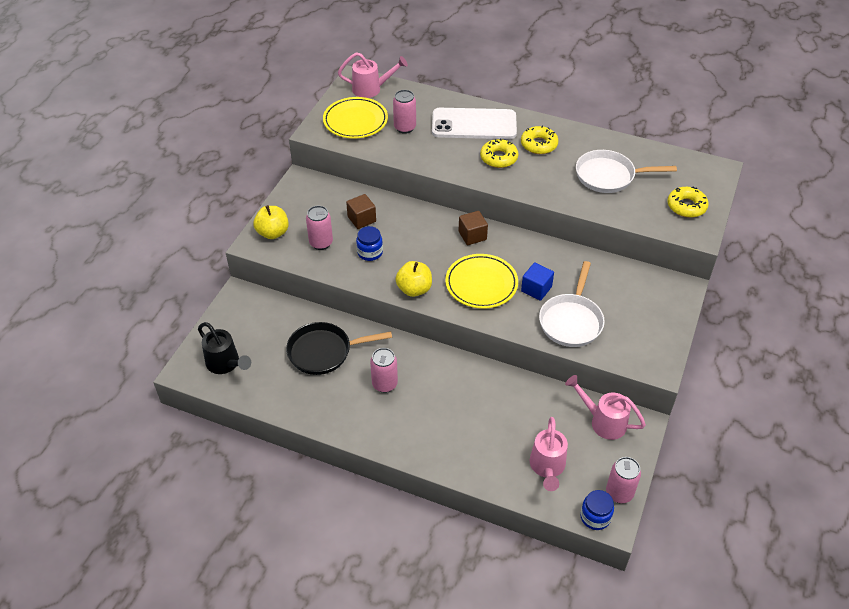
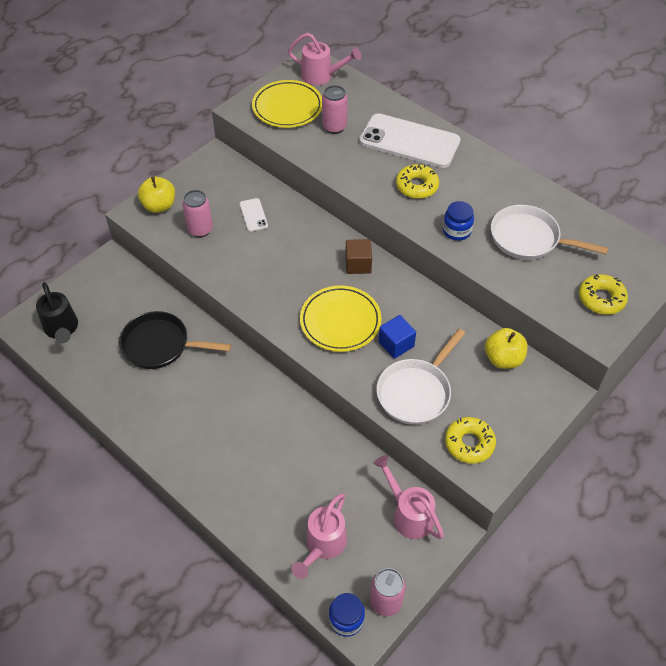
camera: 20 degrees right, 5 degrees up
(361, 219) = (253, 215): brown cube -> white phone
(370, 252) = (243, 254): blue jar -> blue jar (456, 231)
(384, 384) = (202, 398): pink can -> none
(414, 289) = (268, 307): yellow apple -> yellow apple (503, 359)
(539, 144) = (468, 182): yellow donut -> yellow donut (469, 443)

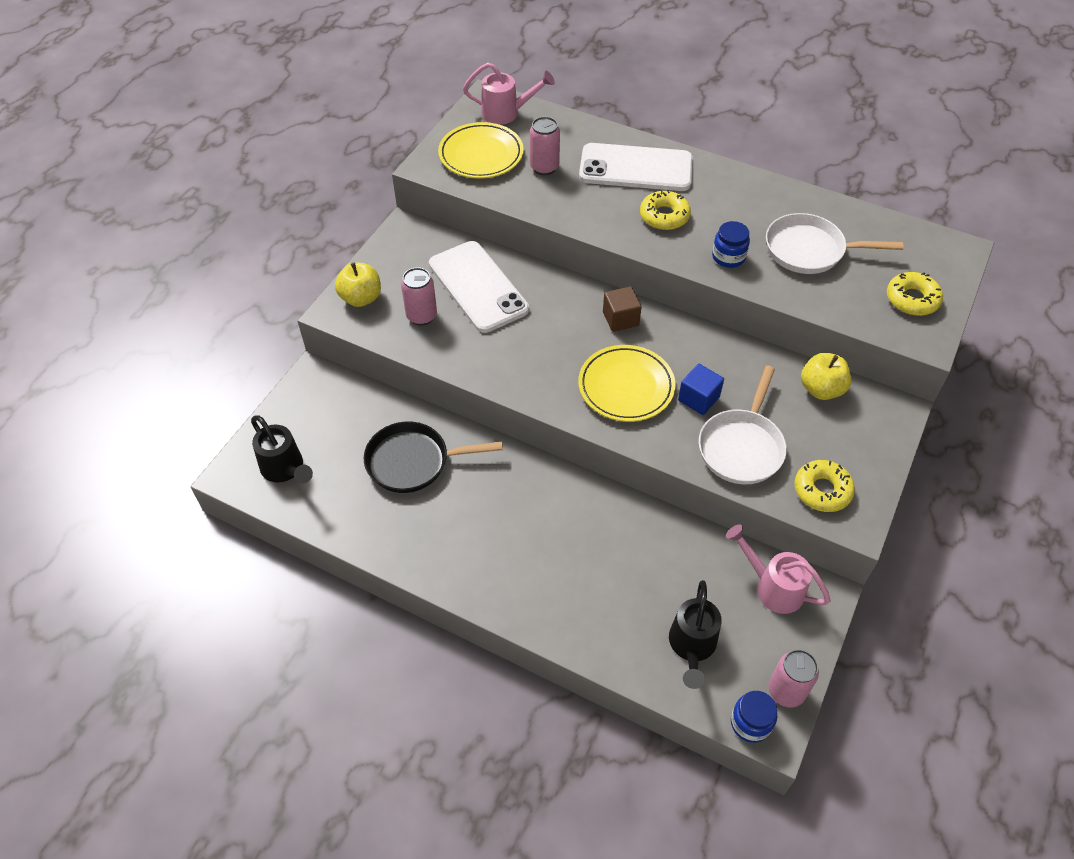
camera: 15 degrees left, 0 degrees up
(253, 215) = (478, 287): white phone -> white phone, size x2.31
(323, 545) = (692, 646): pink watering can -> black watering can

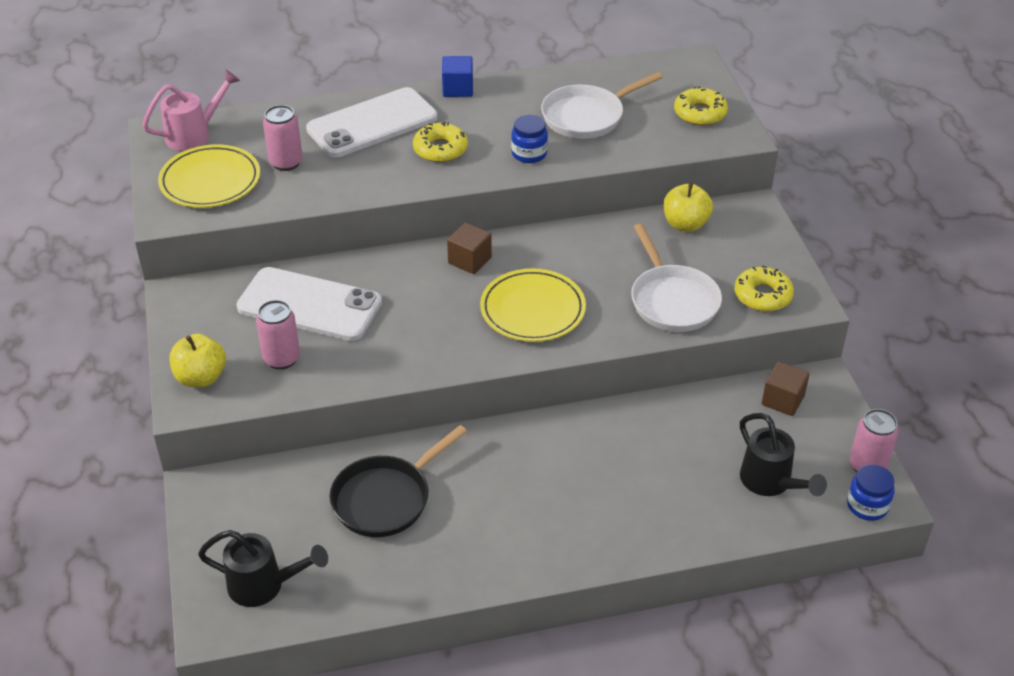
camera: 40 degrees left, 10 degrees down
(698, 399) = (601, 285): blue cube -> blue cube (458, 89)
(773, 587) = (782, 400): pink watering can -> brown cube

